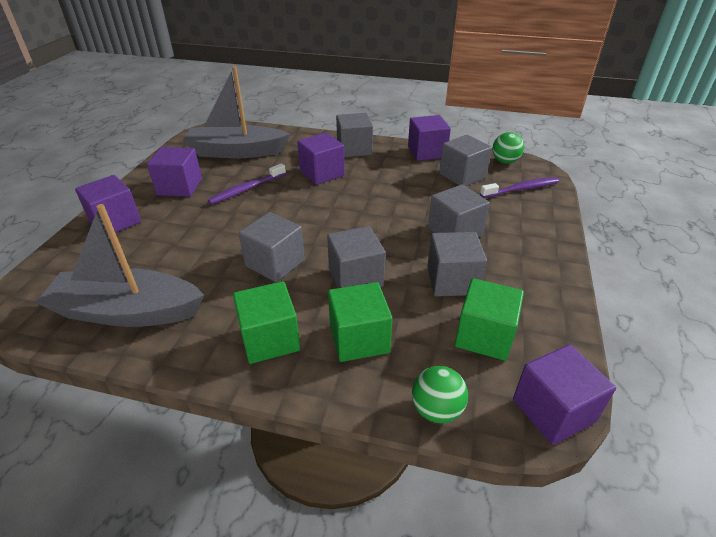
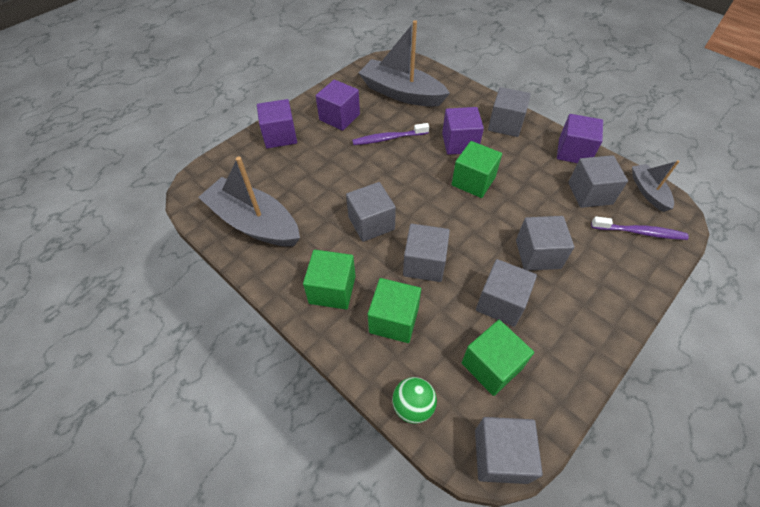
camera: 30 degrees right, 15 degrees up
(356, 197) = (473, 181): none -> green cube
(505, 161) = (648, 192): green ball -> grey boat
(553, 410) = (500, 455): purple cube -> grey cube

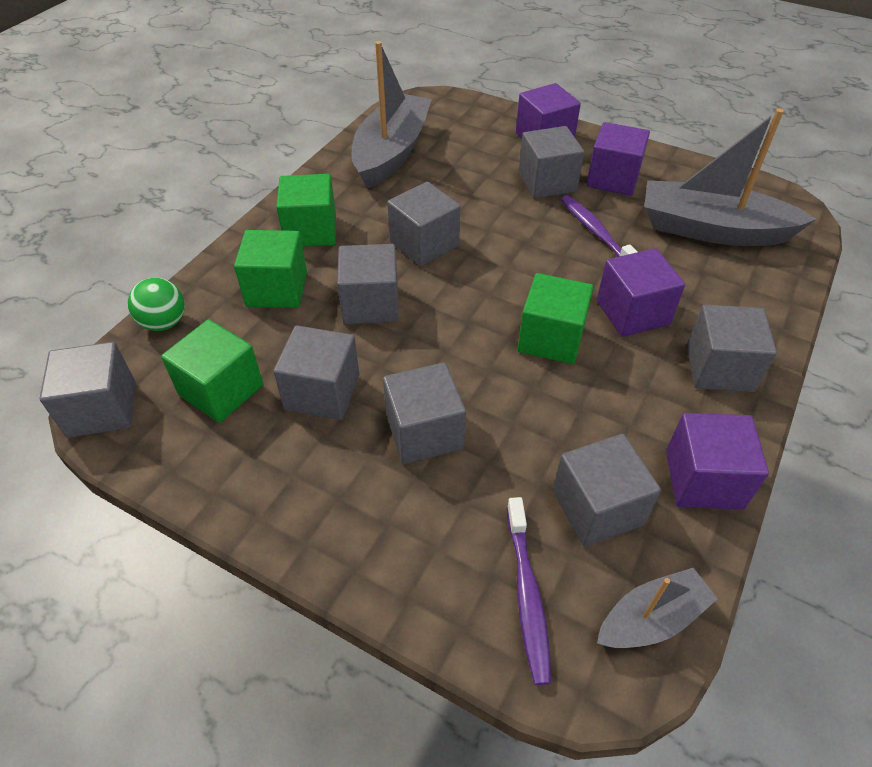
camera: 75 degrees right, 5 degrees down
(330, 147) = (547, 182): none -> grey cube
(401, 93) = (712, 230): grey boat -> grey boat turned 90 degrees counterclockwise

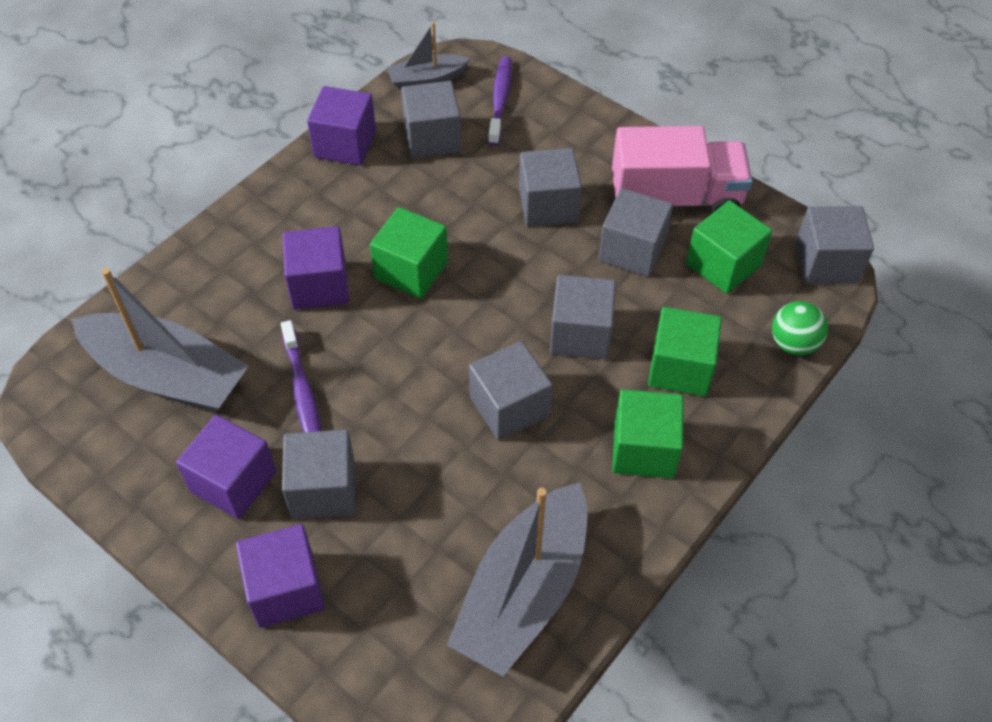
camera: 170 degrees left, 5 degrees up
(269, 466) = (675, 198): none -> pink truck
(719, 368) = (274, 221): grey cube -> none

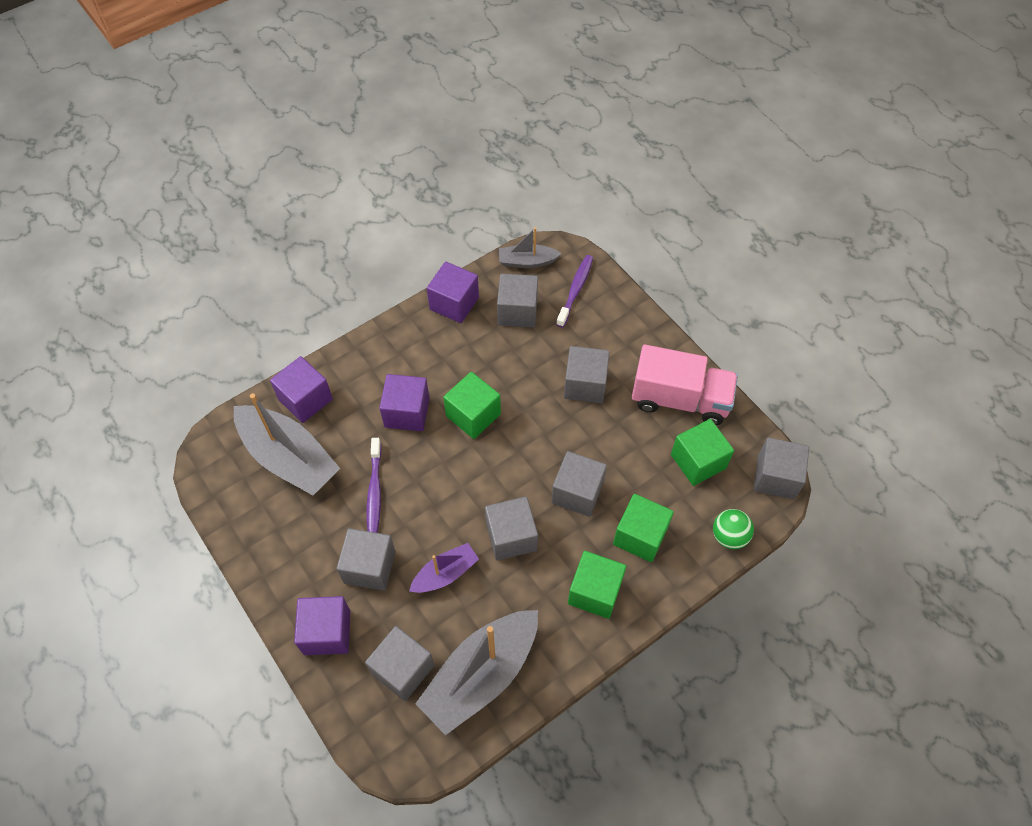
camera: 15 degrees right, 5 degrees up
(233, 482) = (312, 547): purple cube -> purple cube (305, 399)
(433, 474) = (445, 574): none -> purple boat
(632, 250) = (635, 434): grey cube -> grey cube (403, 669)

